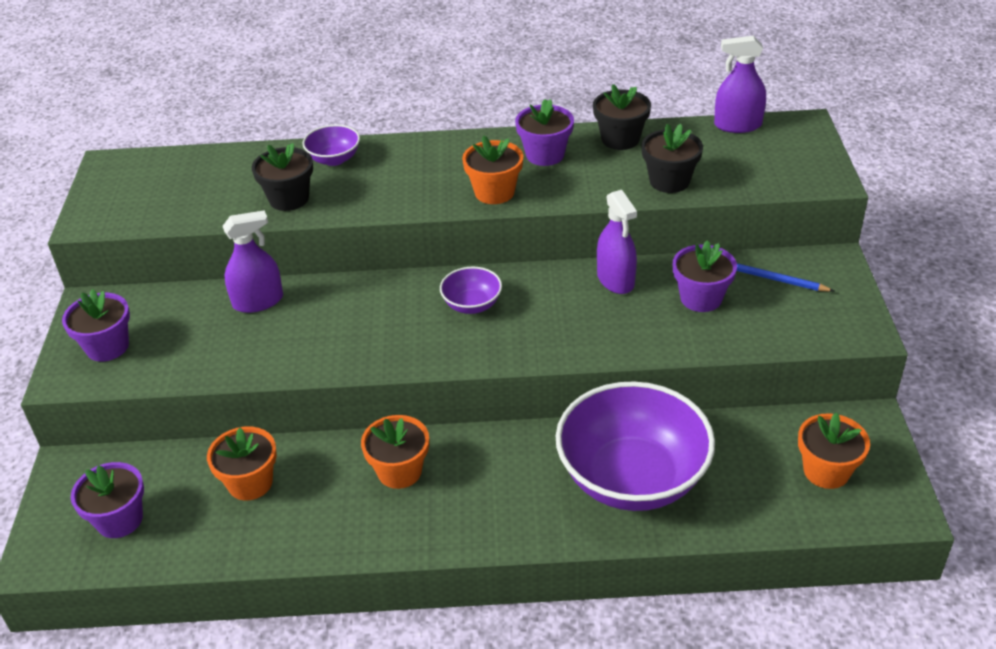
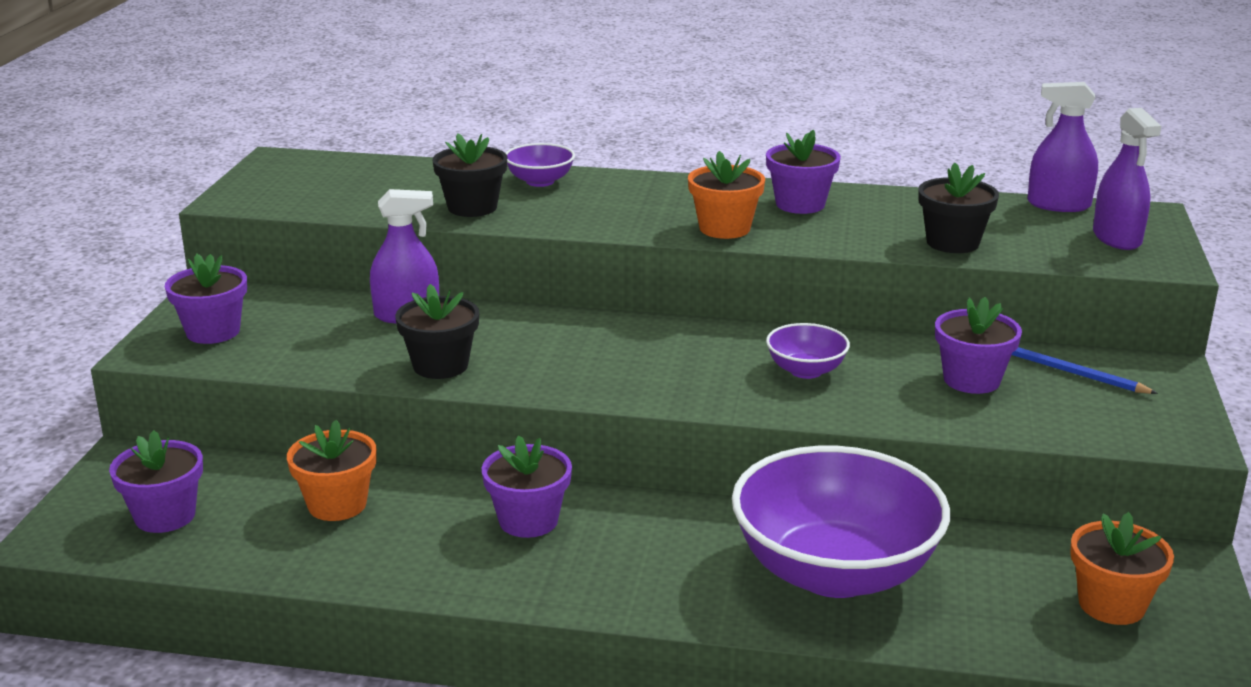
camera: 10 degrees right, 15 degrees down
(399, 471) = (528, 520): orange flower pot -> purple flower pot
(472, 305) = (669, 349): purple bowl -> purple bowl (806, 370)
(615, 280) = (862, 349): purple spray bottle -> purple spray bottle (1117, 238)
(620, 139) = (901, 201): black flower pot -> black flower pot (440, 366)

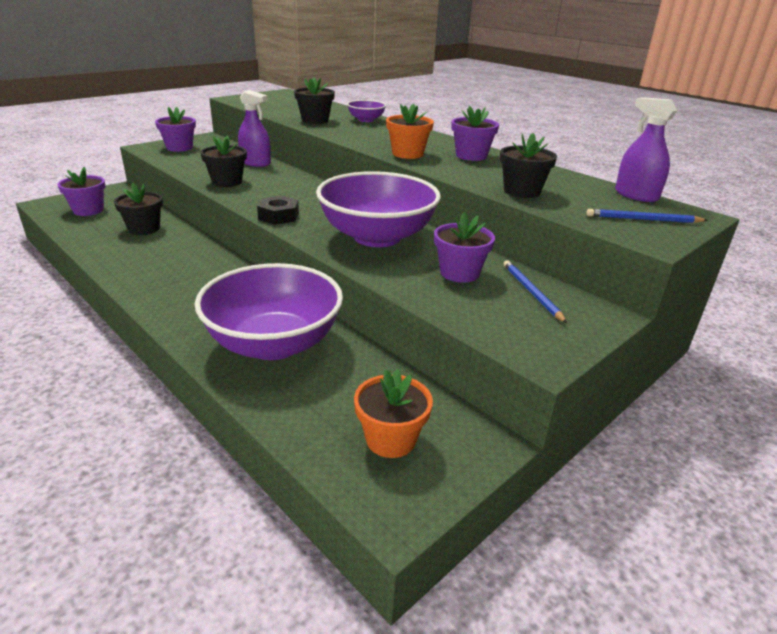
camera: 35 degrees right, 5 degrees up
(337, 504) = (144, 229): orange flower pot -> black flower pot
(528, 520) = (194, 263): purple flower pot -> none
(632, 391) = (278, 216): none -> black nut
(806, 370) = (377, 237): purple bowl -> purple bowl, size x2.26
(1117, 238) = (643, 219): purple spray bottle -> blue pencil

